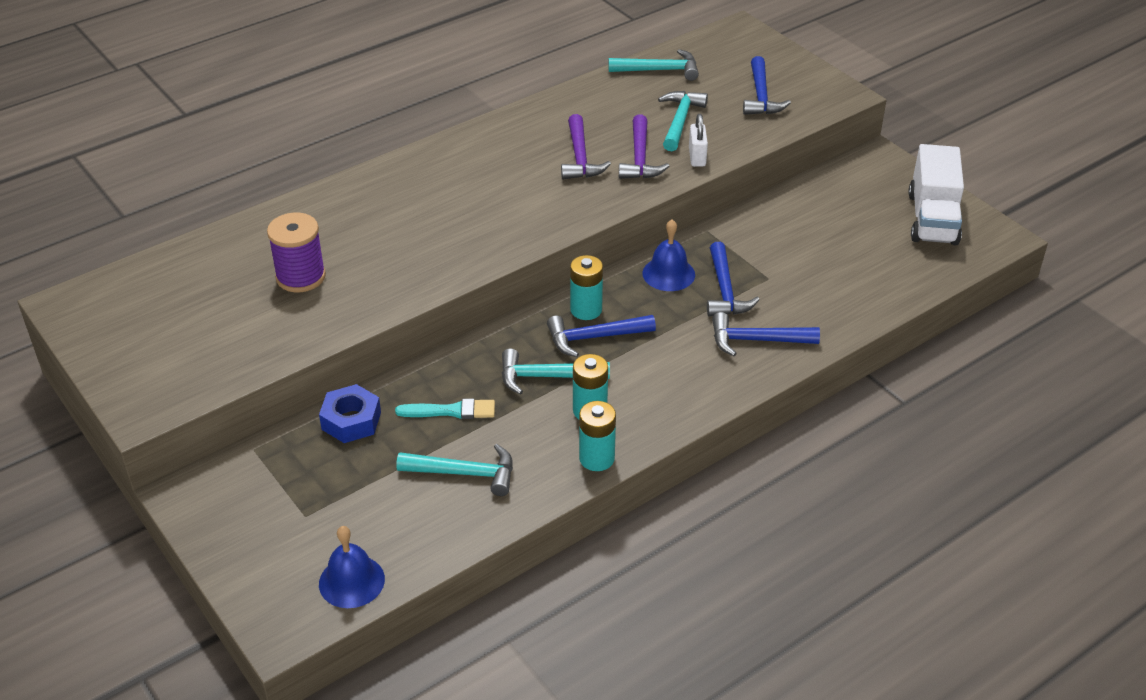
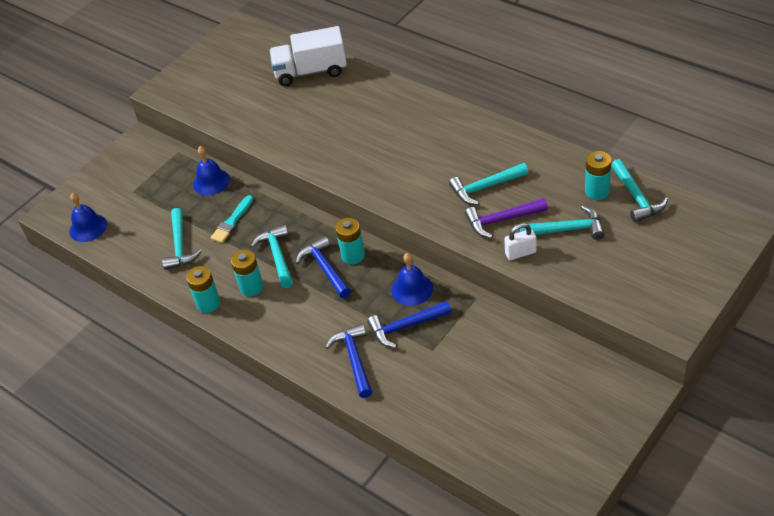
camera: 80 degrees right, 5 degrees up
(300, 277) = (293, 103): purple spool -> none
(351, 420) = (211, 182): blue nut -> blue bell
(451, 411) = (232, 222): turquoise brush -> turquoise brush turned 45 degrees clockwise
(580, 158) = (485, 188): purple hammer -> turquoise hammer
(635, 90) = (597, 191): none -> turquoise battery
(761, 96) = (635, 271): blue hammer -> none
(932, 218) = (566, 447): white truck -> white truck (311, 71)

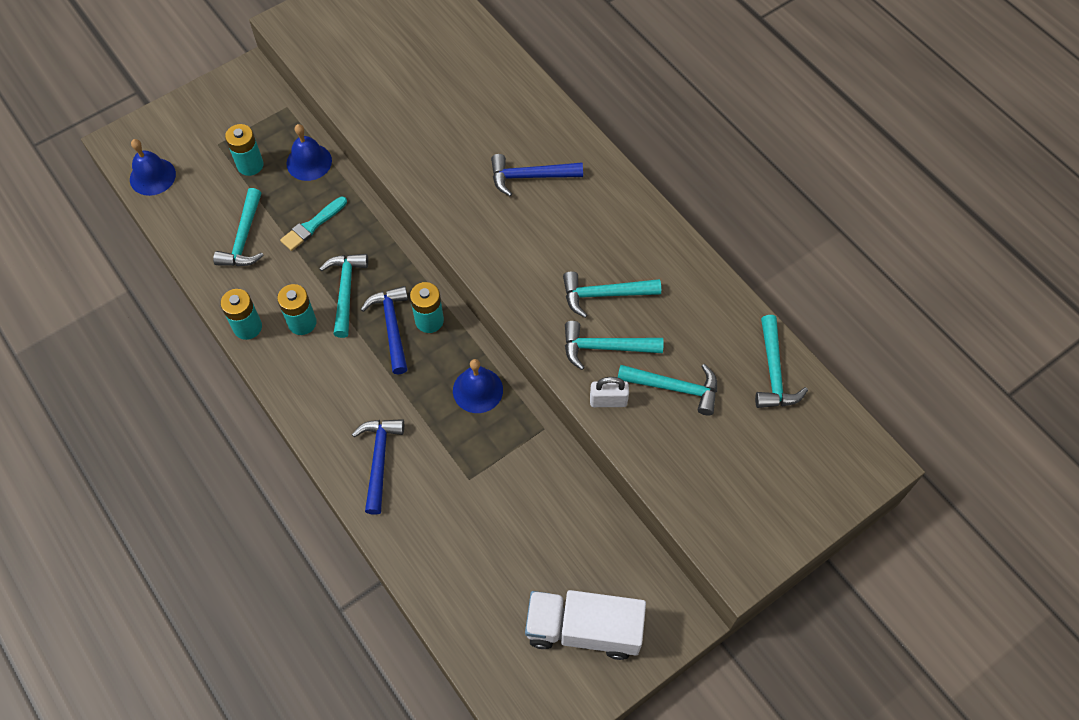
camera: 10 degrees right, 15 degrees up
(311, 71) = (467, 56): white truck -> white truck (583, 629)
(405, 327) = (451, 438): blue hammer -> blue hammer (529, 177)
(501, 220) = (604, 348): purple hammer -> turquoise hammer
(597, 191) = (731, 347): turquoise battery -> turquoise battery (250, 165)

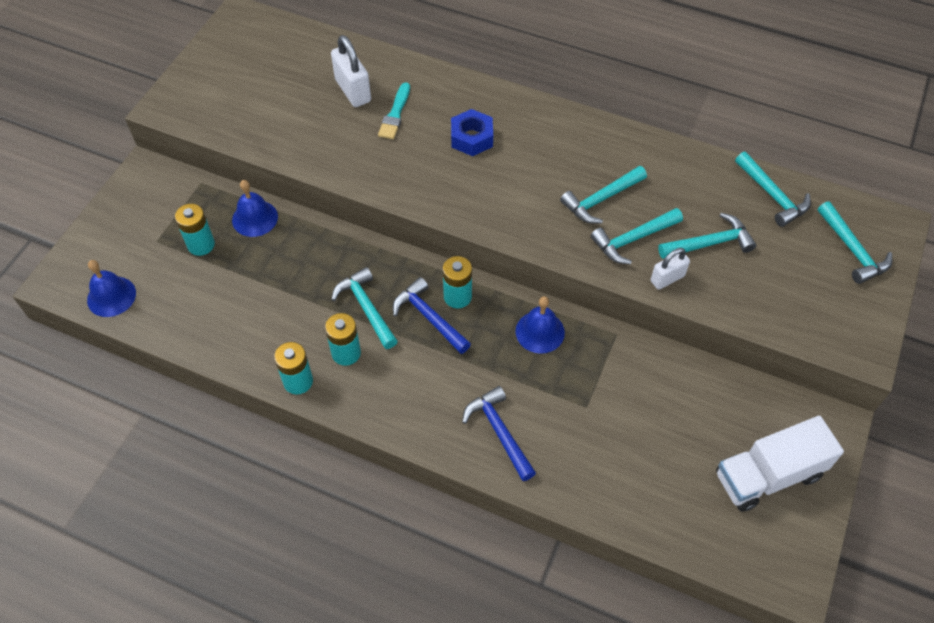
camera: 30 degrees left, 5 degrees down
(244, 238) = (240, 308): turquoise hammer -> turquoise hammer (852, 250)
(312, 225) = (296, 268): turquoise brush -> turquoise brush (395, 114)
(456, 81) = (353, 91): none -> white padlock
(529, 177) = (472, 138): blue hammer -> blue nut

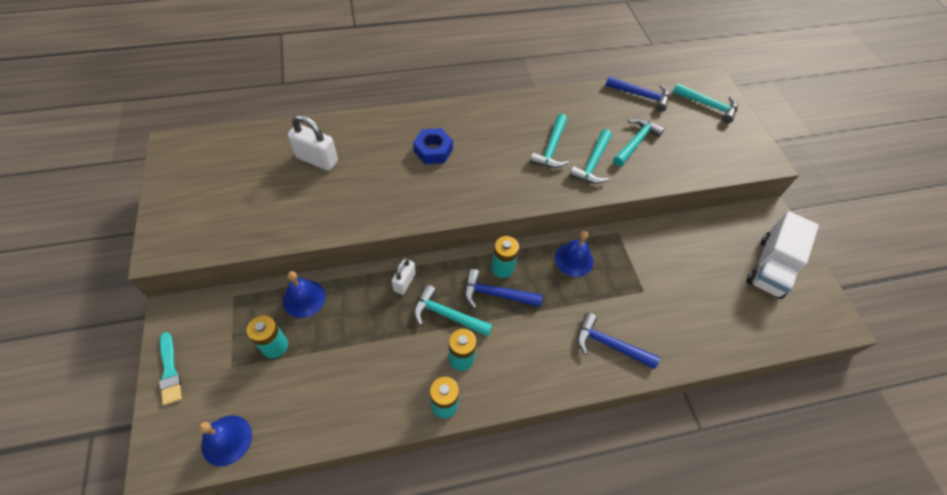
camera: 40 degrees left, 0 degrees up
(395, 114) = (364, 161): turquoise brush -> turquoise brush (170, 371)
(667, 278) = (633, 177): white padlock -> white padlock (404, 282)
(772, 195) = (641, 95): turquoise hammer -> blue hammer

